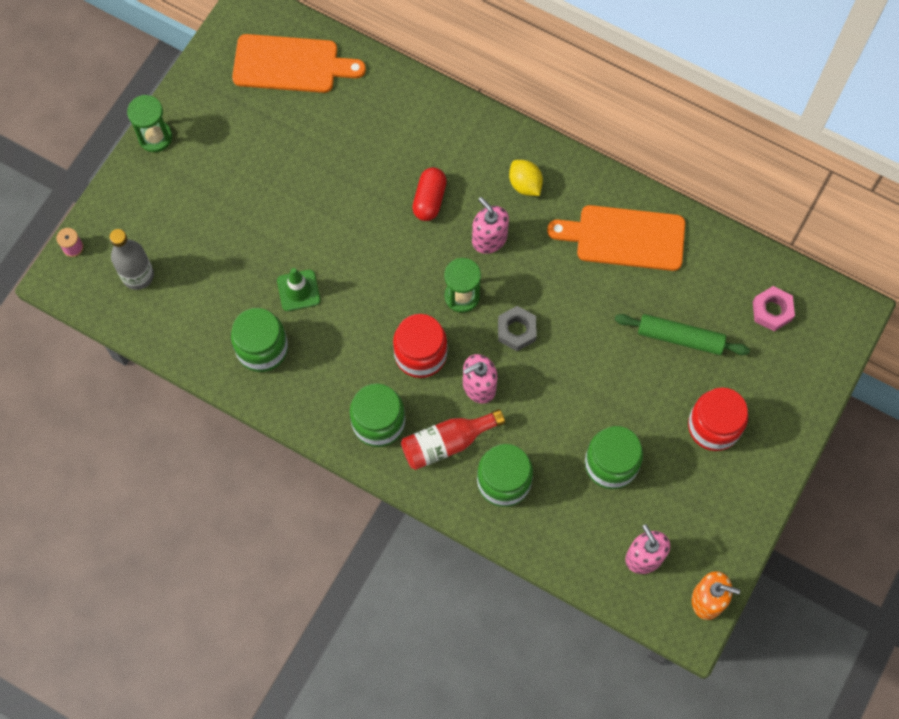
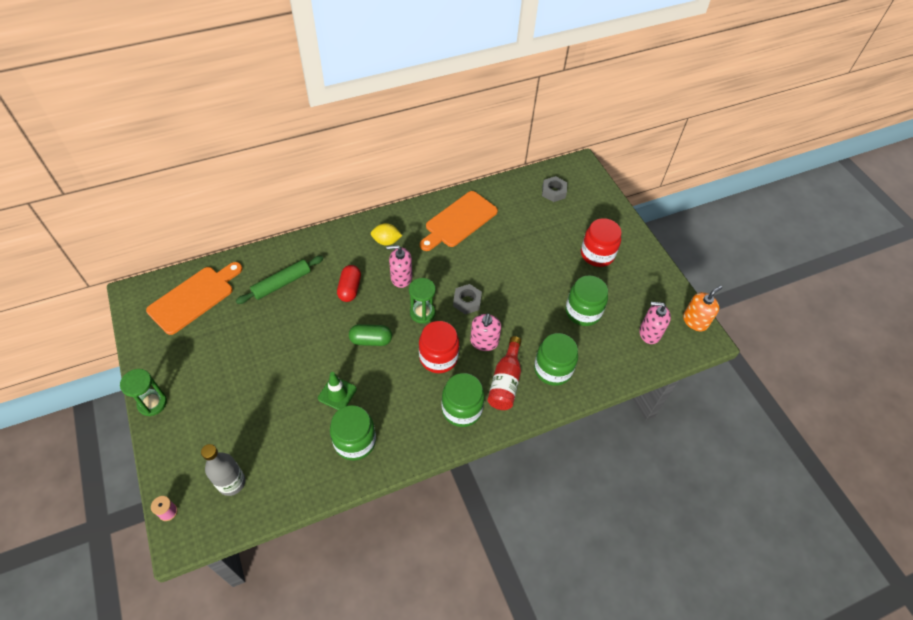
camera: 55 degrees left, 15 degrees down
(385, 272) = (371, 340): none -> green capsule
(429, 200) = (350, 289): red capsule -> red capsule turned 45 degrees clockwise
(680, 338) = (536, 235): green rolling pin -> green rolling pin (282, 283)
(772, 311) = (553, 192): pink nut -> grey nut

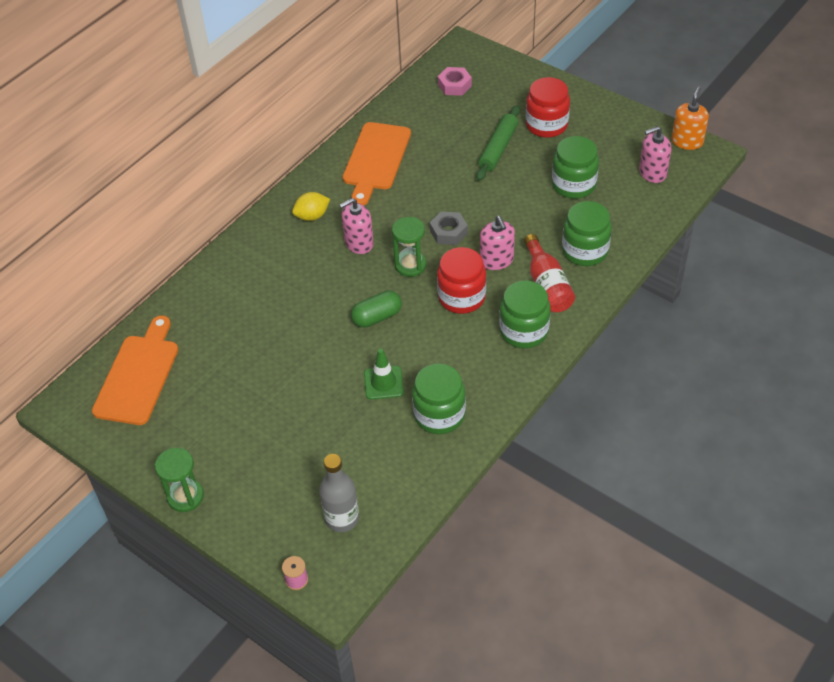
camera: 25 degrees left, 5 degrees down
(282, 283) = (229, 312): green rolling pin -> green rolling pin (498, 148)
(350, 289) = (311, 281): red capsule -> none
(553, 192) = (454, 85): grey nut -> pink nut

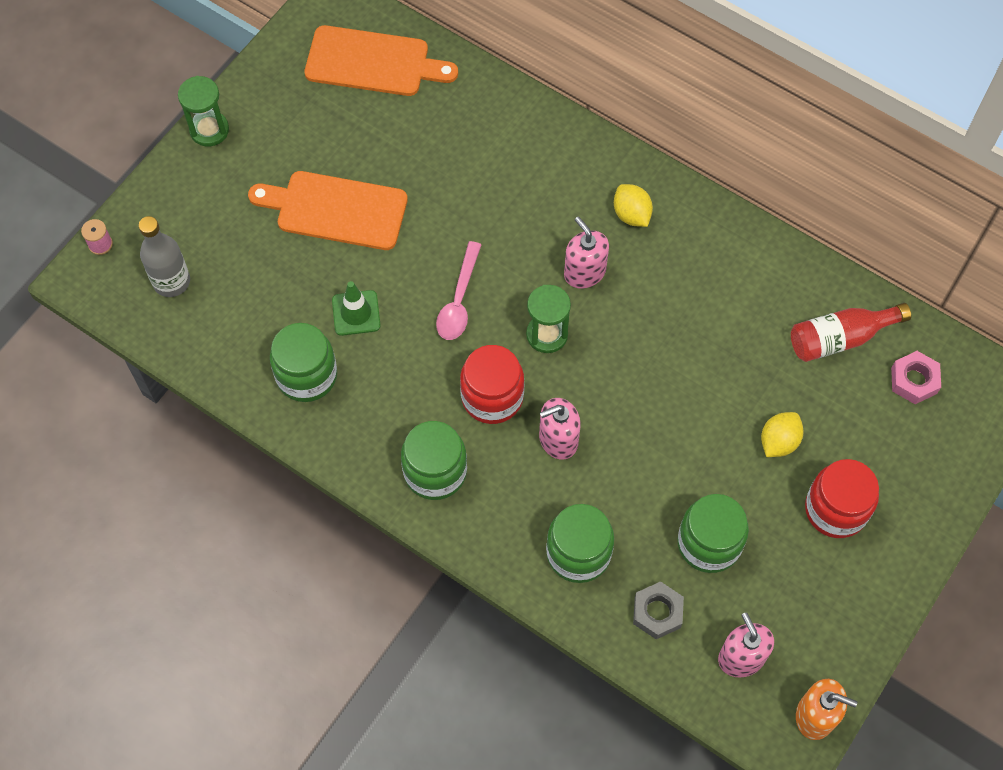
camera: 85 degrees right, 15 degrees up
(376, 160) = (744, 283): orange cutting board -> orange cutting board (336, 210)
(377, 317) = (459, 300): green capsule -> pink spoon
(448, 232) = (608, 379): grey nut -> grey nut (657, 612)
(498, 148) = (778, 441): green rolling pin -> yellow lemon
(547, 285) = (514, 502): red bottle -> red bottle (840, 338)

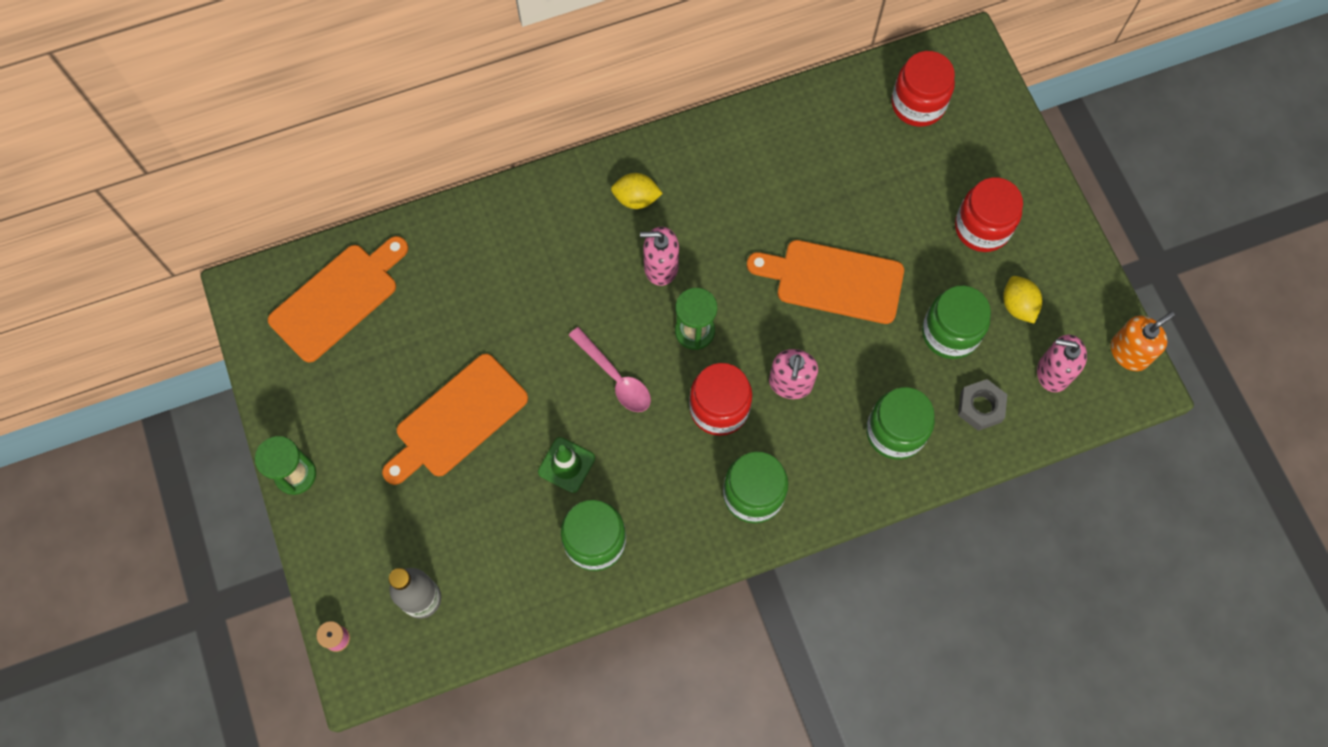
camera: 55 degrees left, 5 degrees up
(681, 415) = (833, 280): none -> orange cutting board
(778, 441) = (902, 228): yellow lemon -> yellow lemon (1018, 306)
(840, 338) = (849, 128): red bottle -> none
(914, 380) = (918, 104): pink nut -> red jar

